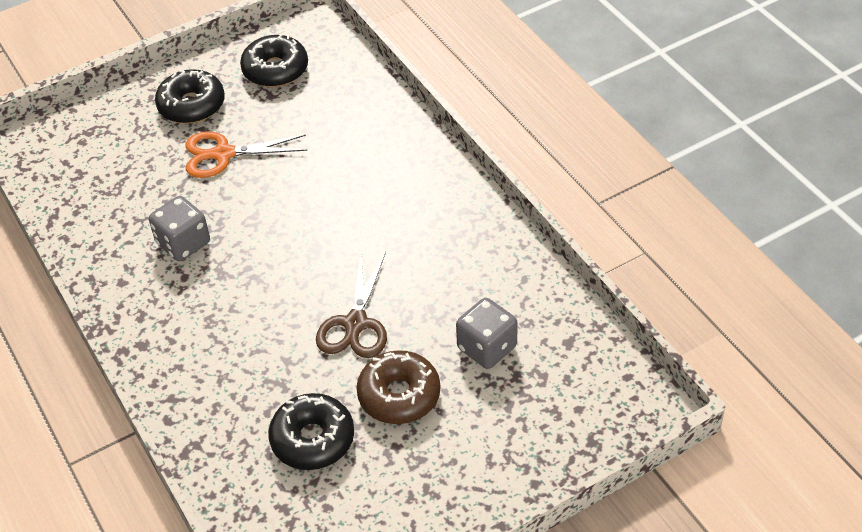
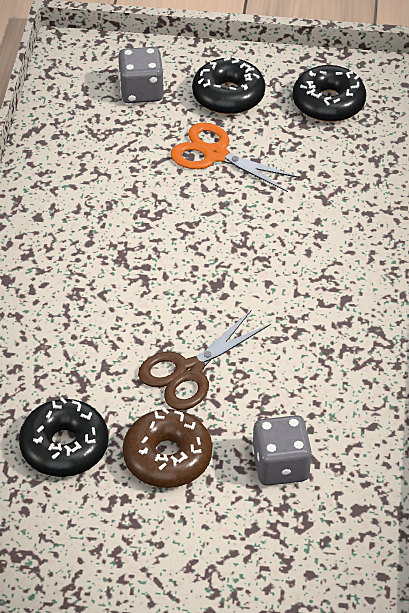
camera: 35 degrees right, 0 degrees up
(183, 243) = (114, 213): grey dice -> grey dice (141, 91)

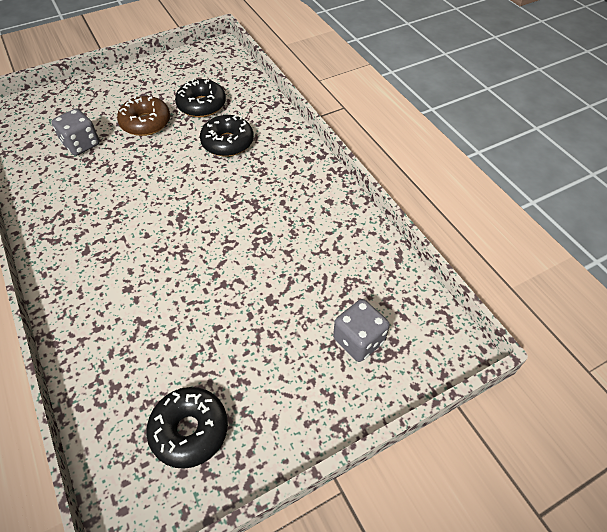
camera: 145 degrees right, 5 degrees up
(189, 371) = (162, 163): brown scissors -> none
(215, 155) = (251, 313): orange scissors -> none
(228, 95) = (285, 381): black donut -> black donut (227, 142)

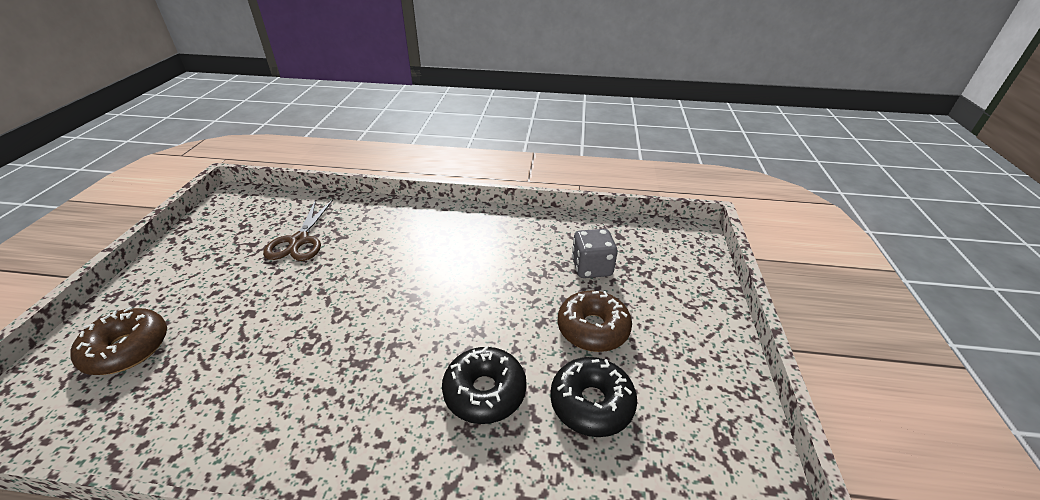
camera: 125 degrees right, 15 degrees down
(168, 351) = (299, 241): none -> brown scissors
(190, 430) = (237, 230): black donut -> none
(358, 340) = (127, 349): grey dice -> brown donut

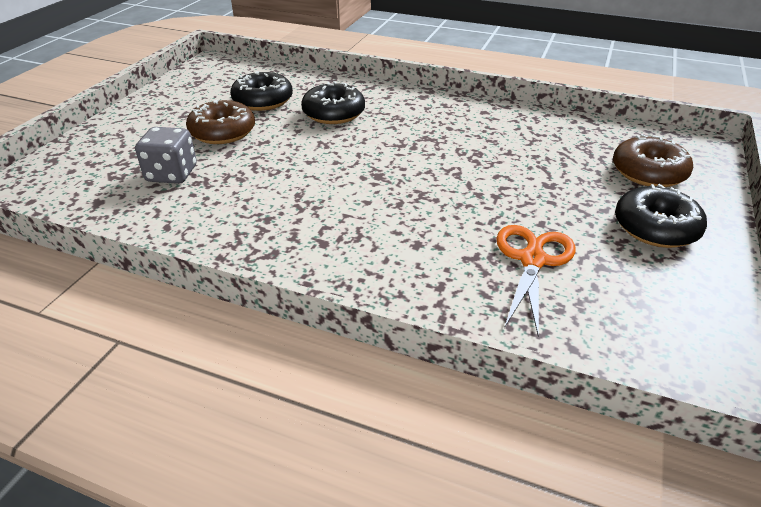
camera: 165 degrees left, 0 degrees up
(184, 280) = (655, 228): none -> black donut
(299, 241) = (532, 260): brown scissors -> orange scissors

